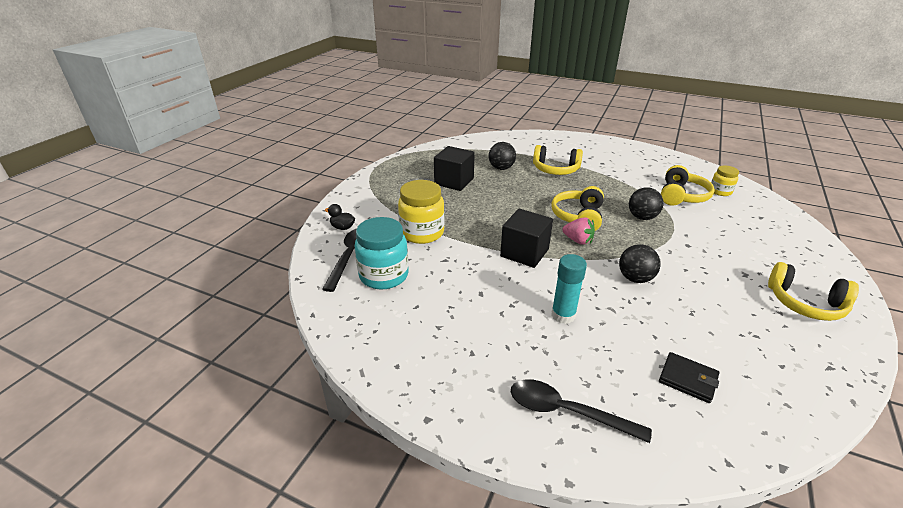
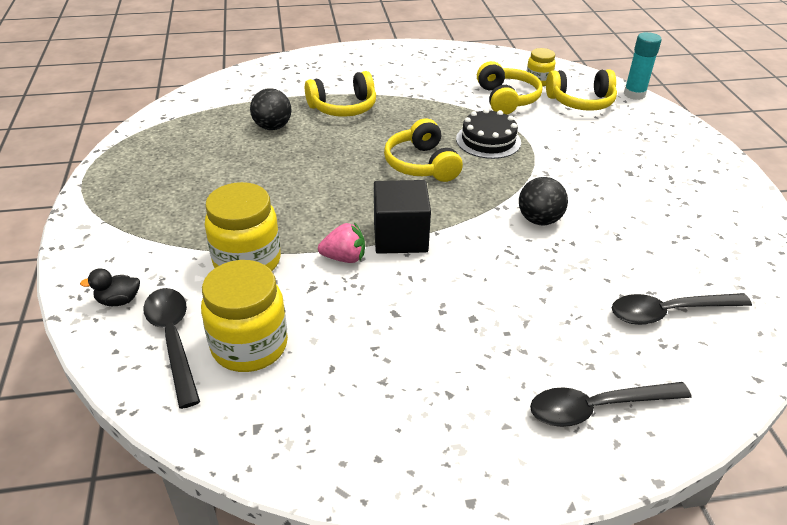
camera: 35 degrees left, 5 degrees up
(384, 275) = (249, 346): turquoise jar -> yellow jar
(454, 181) = (224, 168): black cube -> none
(563, 315) = (505, 298): turquoise glue stick -> turquoise glue stick (634, 94)
(578, 240) = (446, 196): pink strawberry -> pink strawberry (344, 258)
(642, 217) = (488, 140): black ball -> black cake
(687, 379) = (668, 312): black wallet -> black spoon
(805, 303) = (696, 184): yellow headphones -> yellow headphones (581, 102)

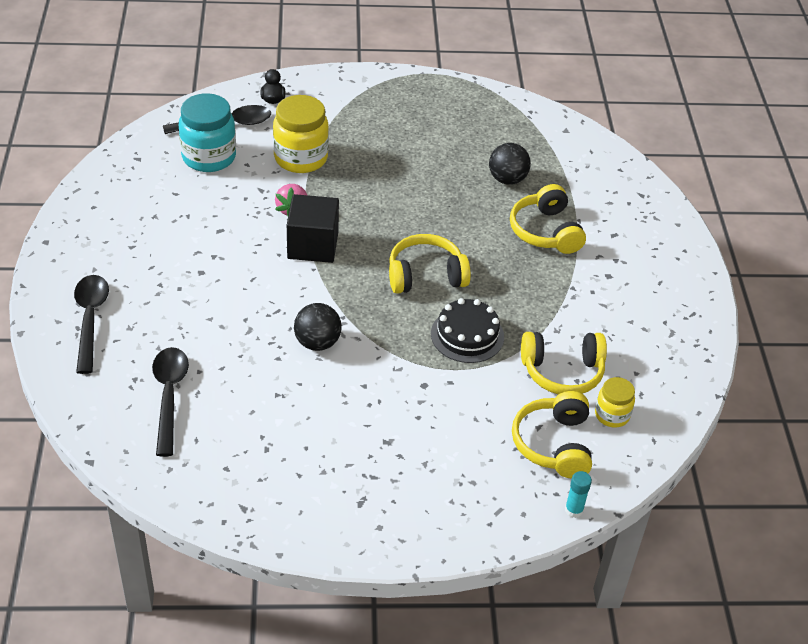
camera: 95 degrees right, 5 degrees up
(249, 346) = (209, 157): yellow jar -> turquoise jar
(634, 94) = (574, 510): turquoise glue stick -> turquoise glue stick, size x0.62

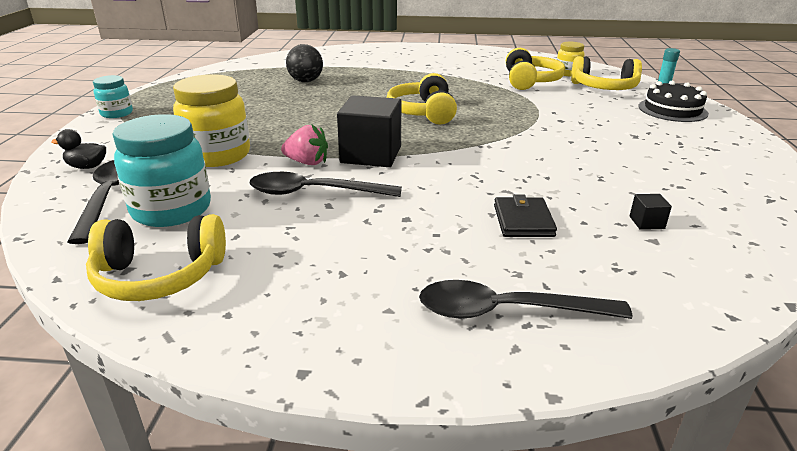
camera: 80 degrees left, 15 degrees down
(169, 396) = (634, 242): black spoon -> black spoon (314, 192)
(199, 336) = (523, 221): none -> black wallet
(199, 409) = (646, 222): none -> black cube
(317, 342) = (519, 158): black ball -> none
(383, 80) = (117, 113): none -> turquoise jar
(467, 335) = (497, 104): black cake -> black cake (672, 110)
(546, 231) = (375, 75): yellow headphones -> yellow headphones (160, 275)

